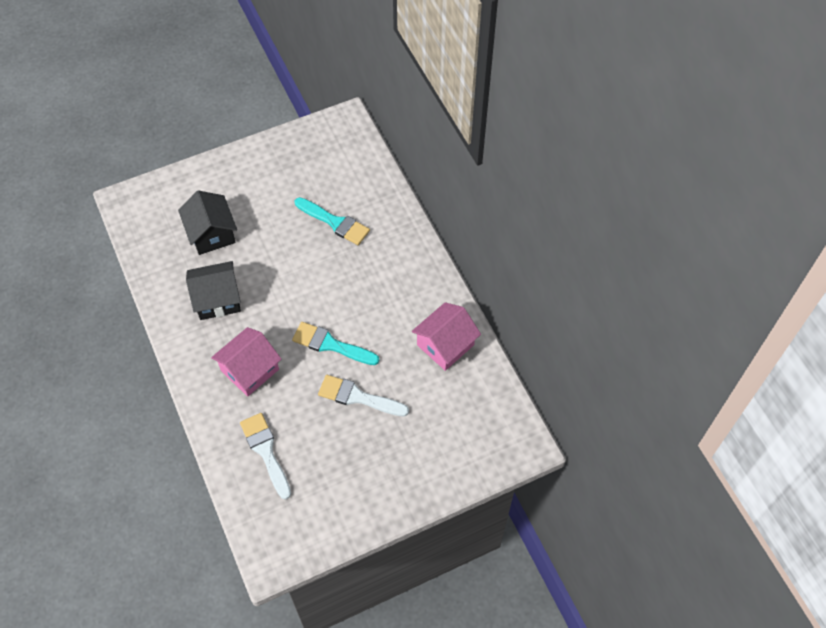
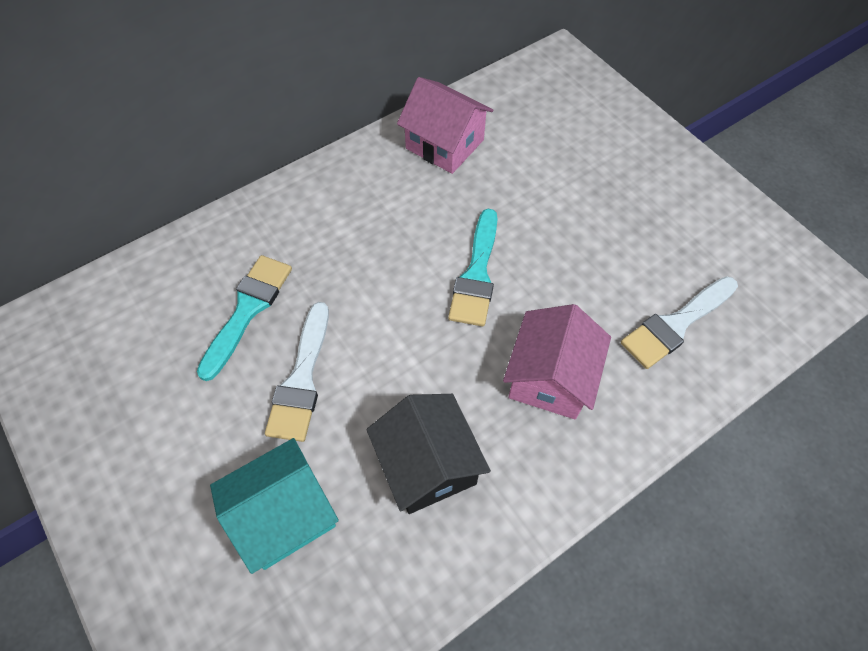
camera: 100 degrees left, 0 degrees up
(211, 233) = (284, 514): black house -> turquoise house
(250, 370) = (550, 378): pink house -> pink house turned 75 degrees clockwise
(358, 397) = (551, 227): white brush -> white brush (301, 379)

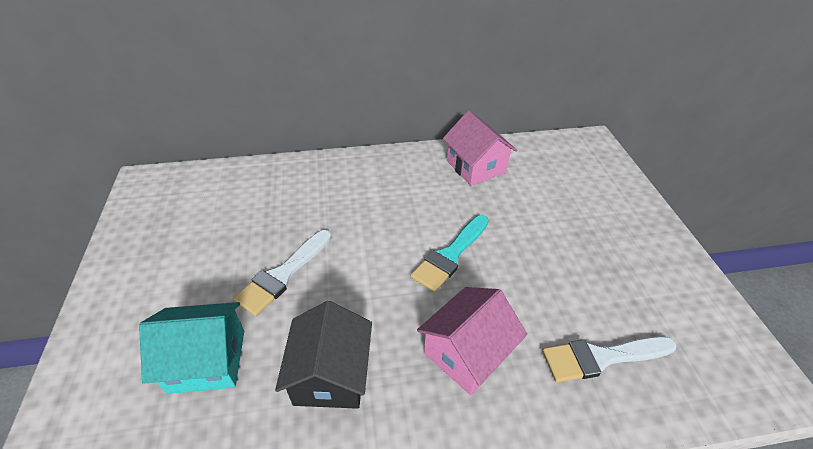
camera: 25 degrees right, 15 degrees down
(248, 310) = (280, 218): turquoise brush -> none

